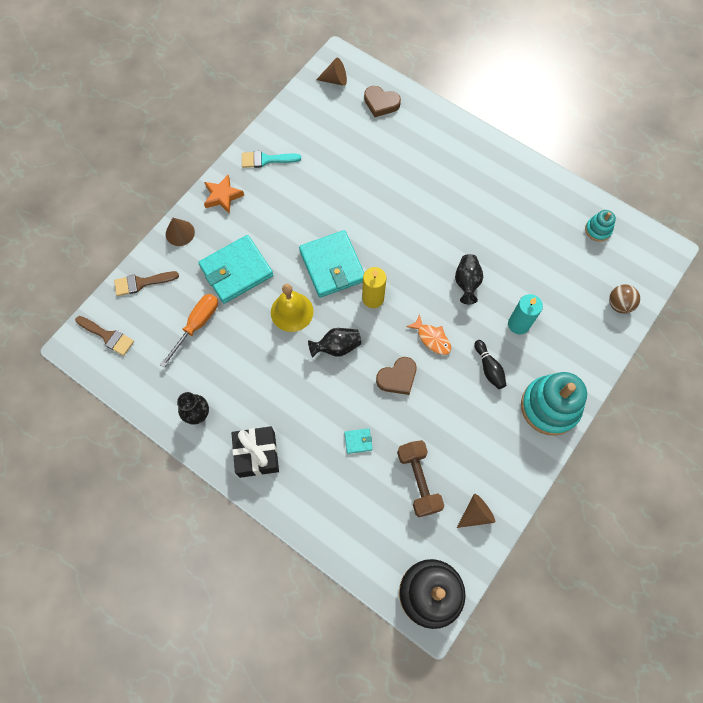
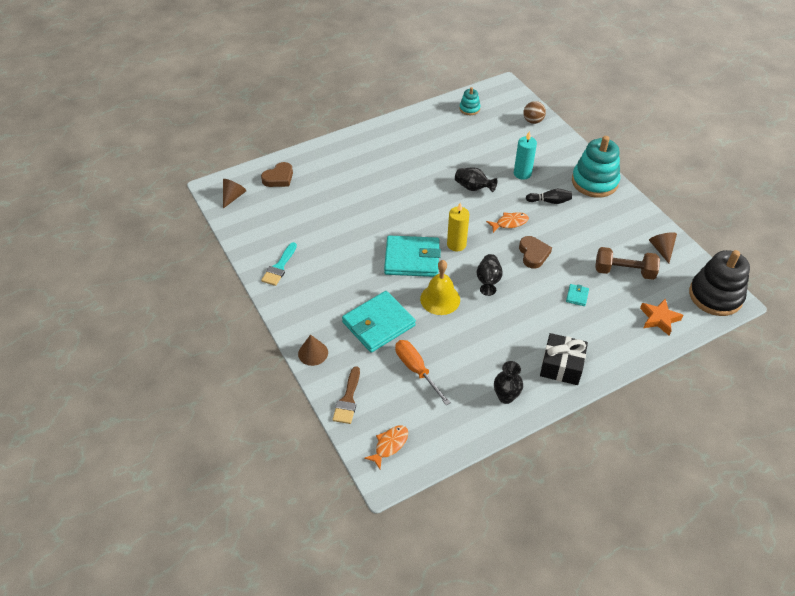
camera: 65 degrees left, 20 degrees down
(107, 336) = (389, 445): brown brush -> orange fish
(222, 196) = (295, 309): orange star -> orange star (659, 319)
(236, 271) = (378, 324): turquoise wallet -> turquoise wallet turned 60 degrees clockwise

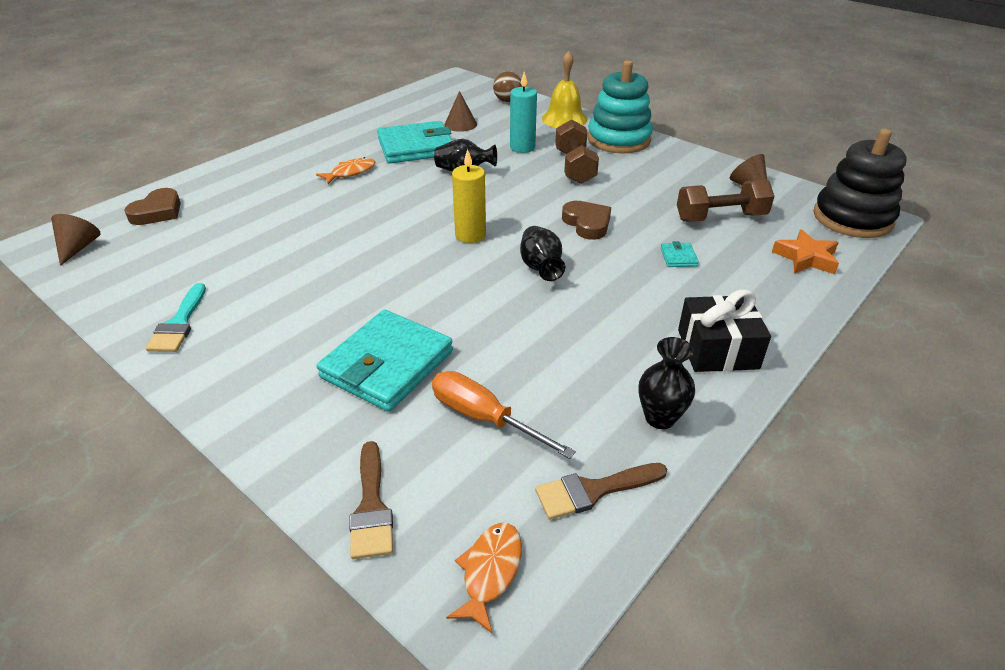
camera: 20 degrees left, 10 degrees down
(313, 353) = (275, 442): brown cone -> brown cone (460, 124)
(412, 259) = (409, 265): turquoise wallet -> turquoise wallet (416, 147)
(440, 299) = (477, 306): yellow bell -> yellow bell (564, 119)
(452, 423) = (593, 490): none -> brown brush
(469, 109) = (421, 102): turquoise stacking toy -> none
(510, 223) = (534, 197): orange fish -> orange fish (350, 172)
(550, 201) = (574, 167): black bowling pin -> brown dumbbell

